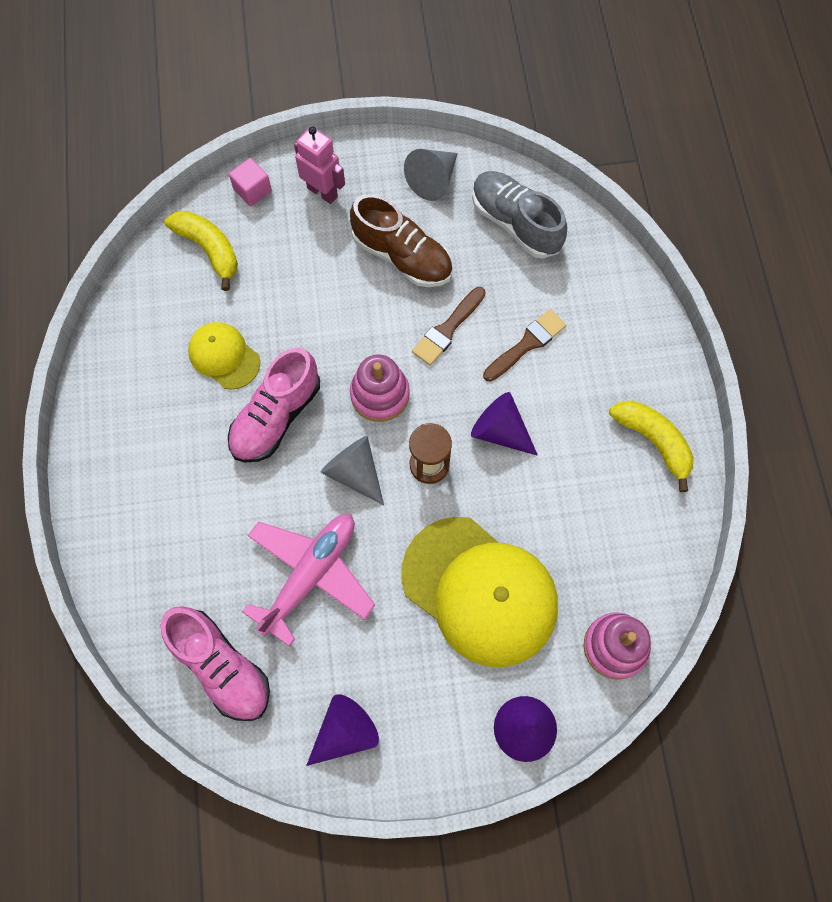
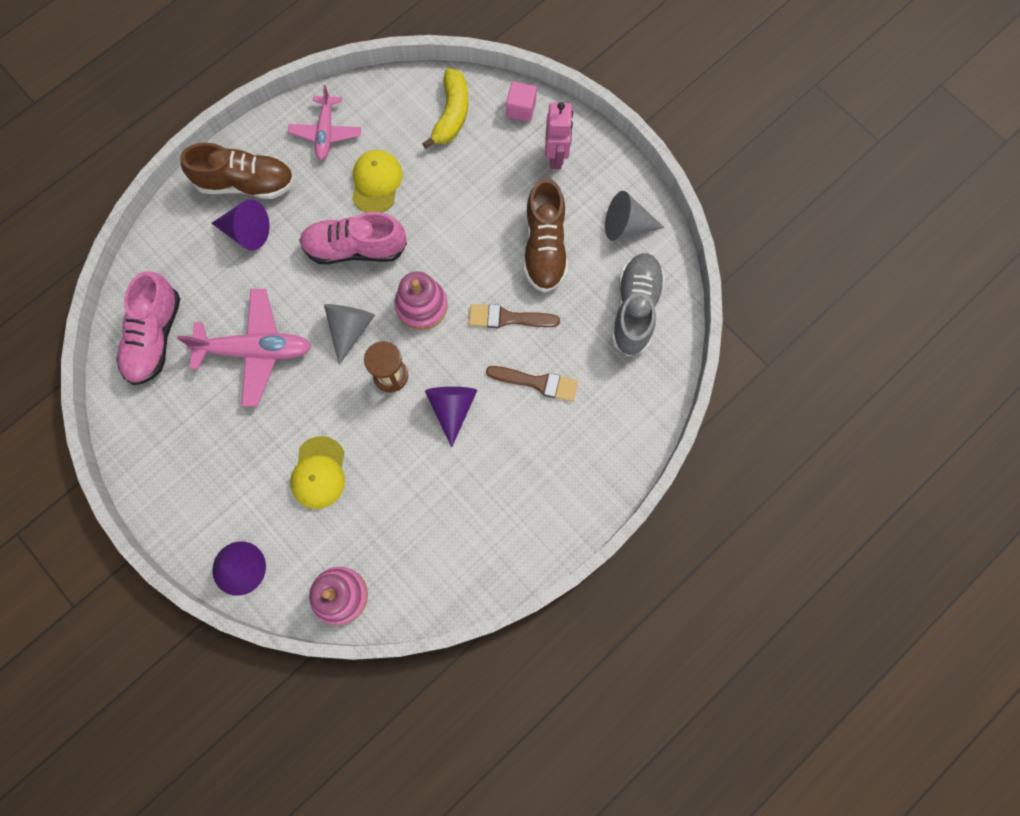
camera: 55 degrees right, 5 degrees up
(126, 475) = (246, 183): none -> brown shoe
(134, 369) = (326, 132): none -> pink plane
(345, 732) = (160, 447): purple cone -> purple cone (247, 232)
(480, 591) = (319, 473): yellow cap -> yellow cap, size x0.51
(653, 441) = (522, 526): yellow banana -> none

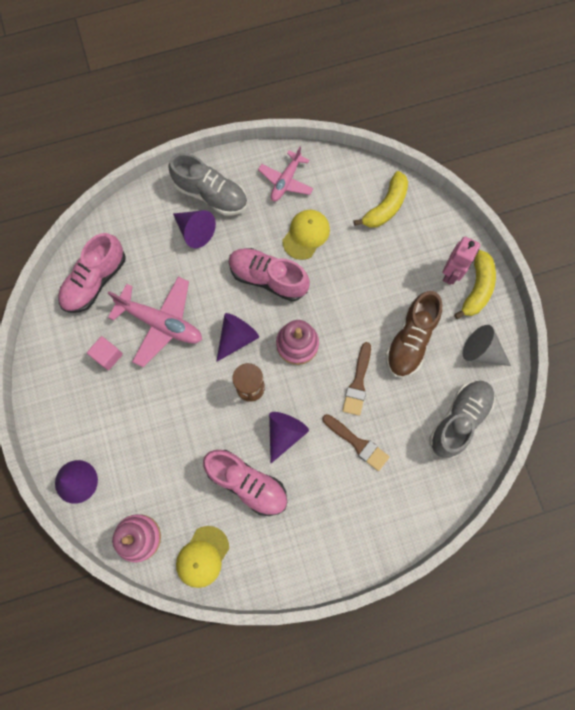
camera: 25 degrees right, 0 degrees up
(246, 183) = (211, 194): brown shoe -> grey shoe
(319, 473) = (165, 437): yellow cap -> yellow cap (202, 556)
(350, 329) = (236, 338): grey cone -> purple cone
(435, 480) = (247, 483): none -> pink shoe
(508, 318) = (358, 383): brown brush -> brown brush turned 105 degrees counterclockwise
(521, 109) = (440, 225): pink cube -> pink cube (108, 356)
(591, 161) = (477, 288): none -> yellow banana

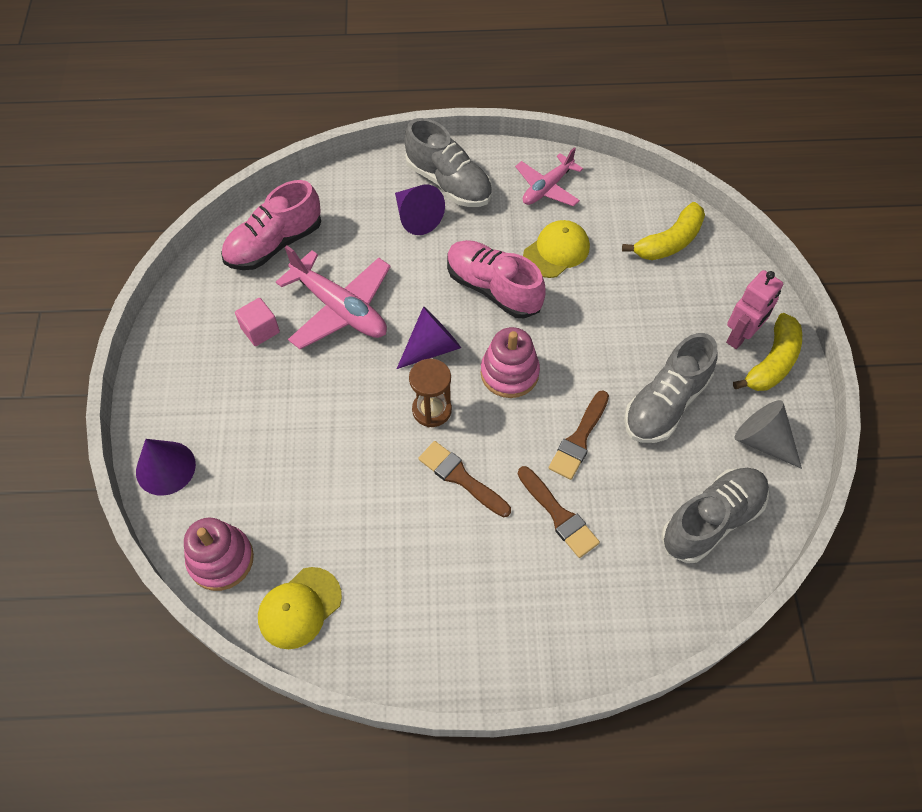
camera: 15 degrees right, 15 degrees down
(247, 483) = (391, 528): pink shoe -> none
(284, 433) = (461, 478): purple cone -> brown brush
(410, 340) = (665, 403): brown shoe -> grey shoe

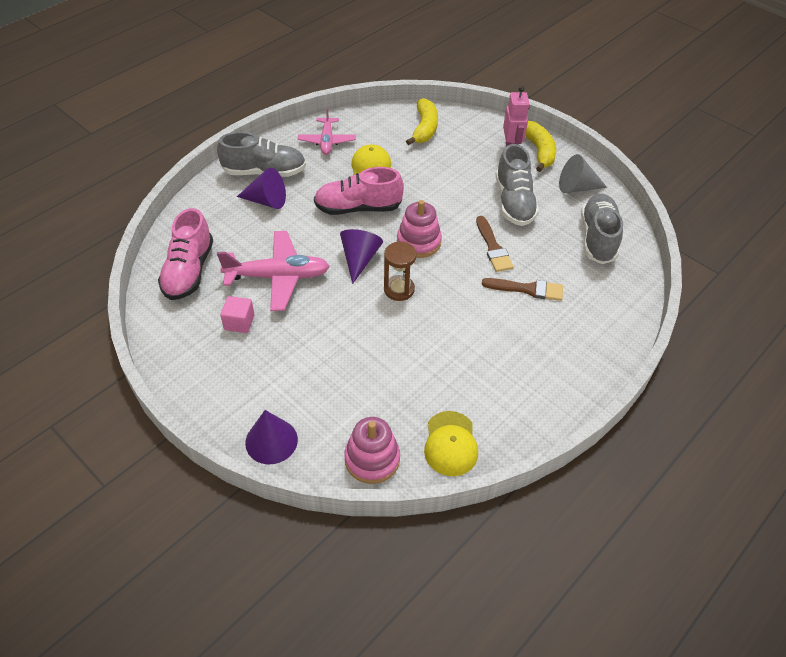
camera: 45 degrees left, 10 degrees down
(461, 478) = (456, 310): brown brush -> none

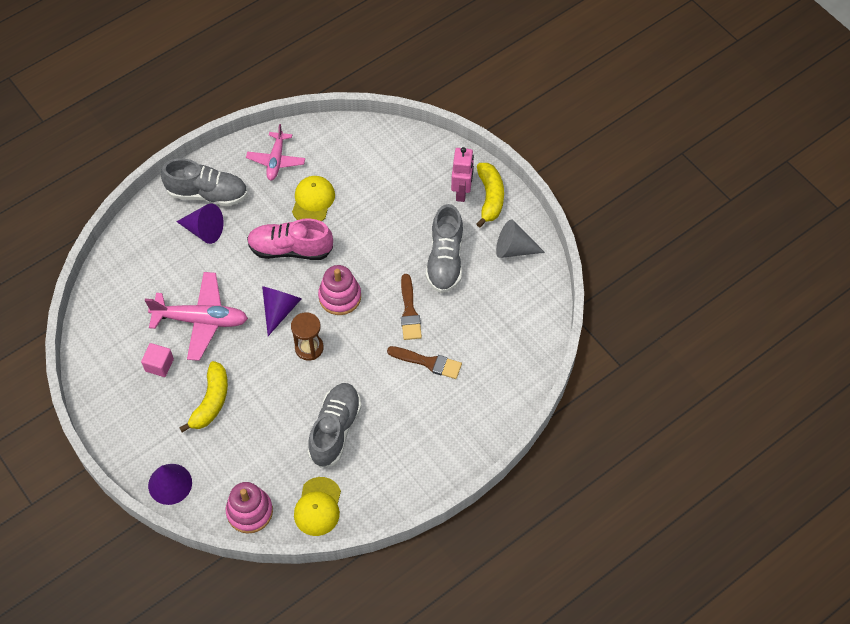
camera: 10 degrees right, 10 degrees up
(189, 271) = (121, 304): pink shoe -> none
(424, 128) = (379, 154): yellow banana -> yellow banana (211, 401)
(598, 238) = (514, 312): grey shoe -> grey shoe (335, 430)

